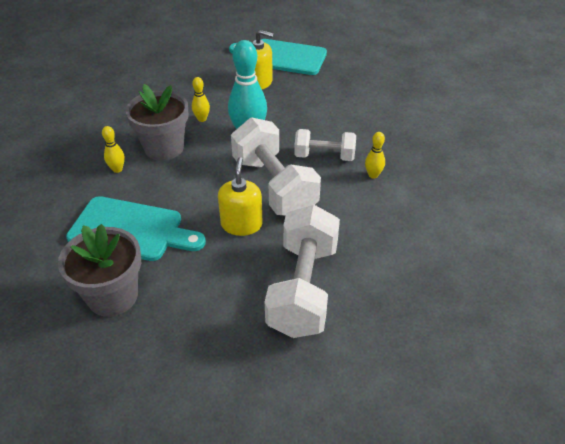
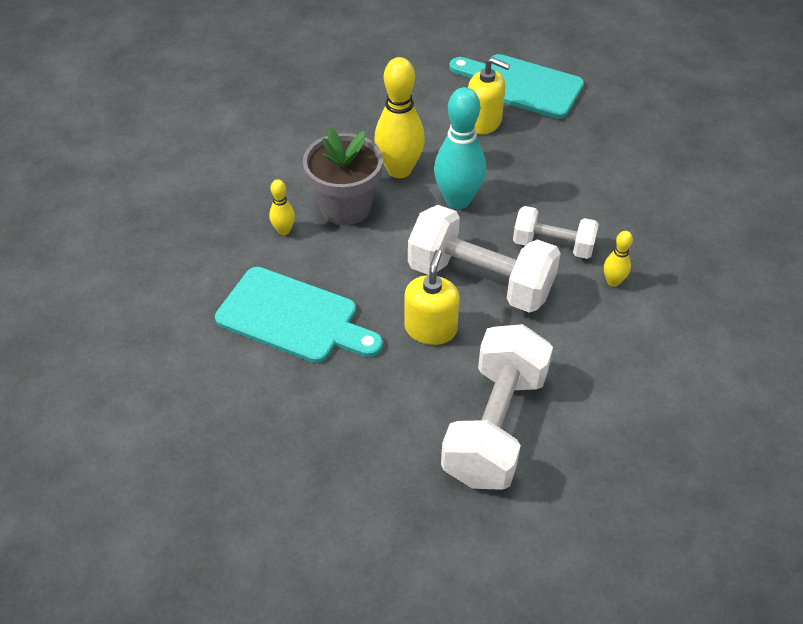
camera: 10 degrees right, 5 degrees up
(113, 296) = (263, 402): grey flower pot -> none
(202, 119) = (399, 170): yellow bowling pin -> yellow bowling pin, size x2.07
(274, 186) = (480, 280): white dumbbell -> white dumbbell turned 45 degrees counterclockwise

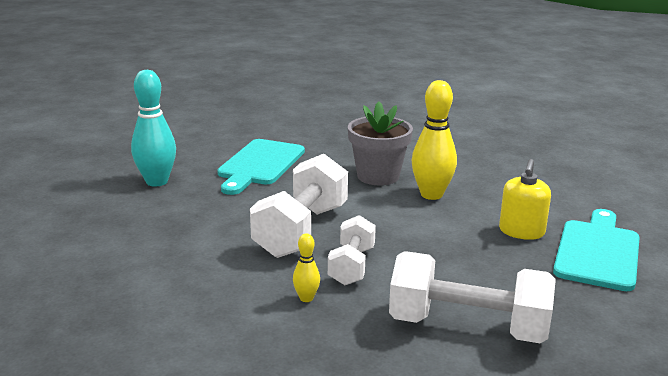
camera: 85 degrees right, 25 degrees down
(284, 230) = (346, 157): yellow bowling pin -> none
(430, 329) = (247, 211): yellow soap dispenser -> none
(458, 200) = (401, 220): turquoise bowling pin -> turquoise bowling pin (157, 182)
(494, 426) = (145, 237): white dumbbell -> white dumbbell (467, 327)

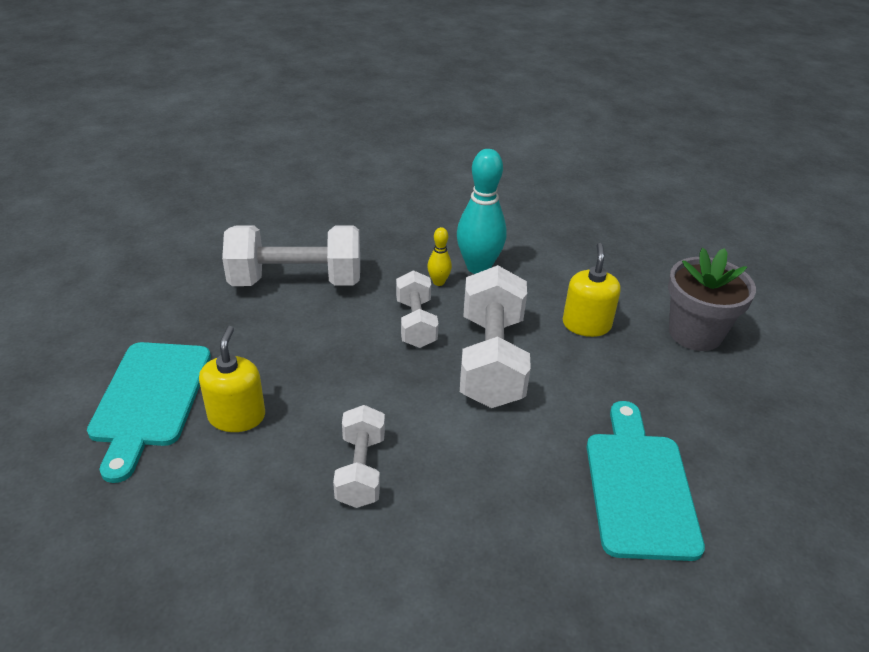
camera: 160 degrees right, 15 degrees up
(157, 182) = (727, 409): turquoise bowling pin -> turquoise bowling pin (478, 267)
(195, 240) = (586, 324): none -> yellow soap dispenser
(378, 176) = (452, 501): grey flower pot -> grey flower pot (695, 333)
(431, 195) = (361, 470): yellow bowling pin -> white dumbbell

